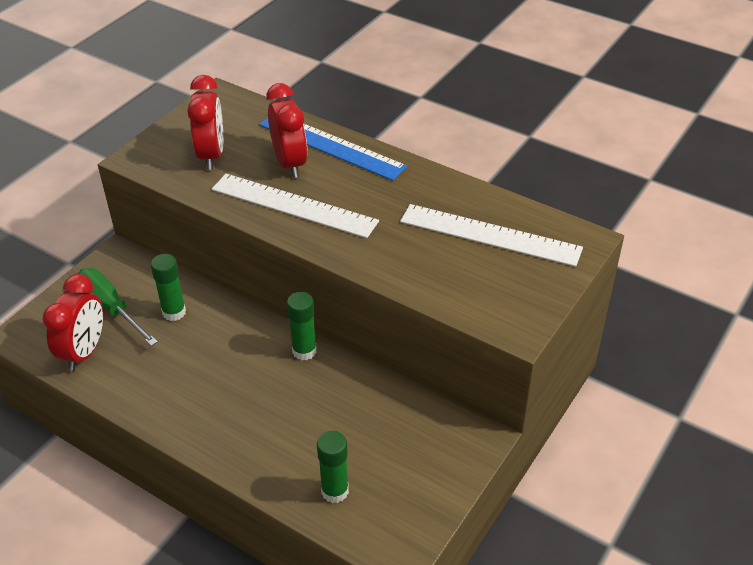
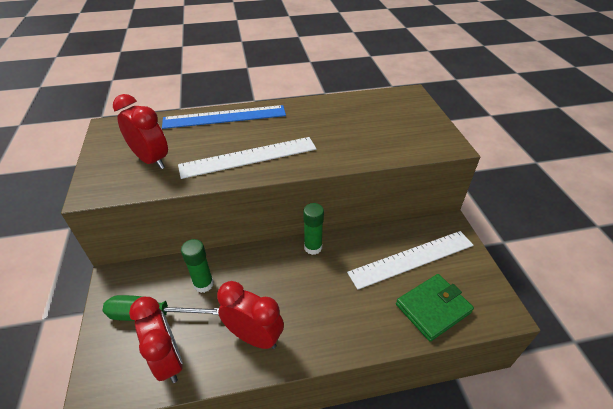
camera: 45 degrees left, 0 degrees up
(290, 163) = (212, 138): red clock -> red clock (254, 337)
(335, 491) = (433, 308): green glue stick -> green wallet
(490, 235) = (371, 114): white ruler -> white ruler (412, 259)

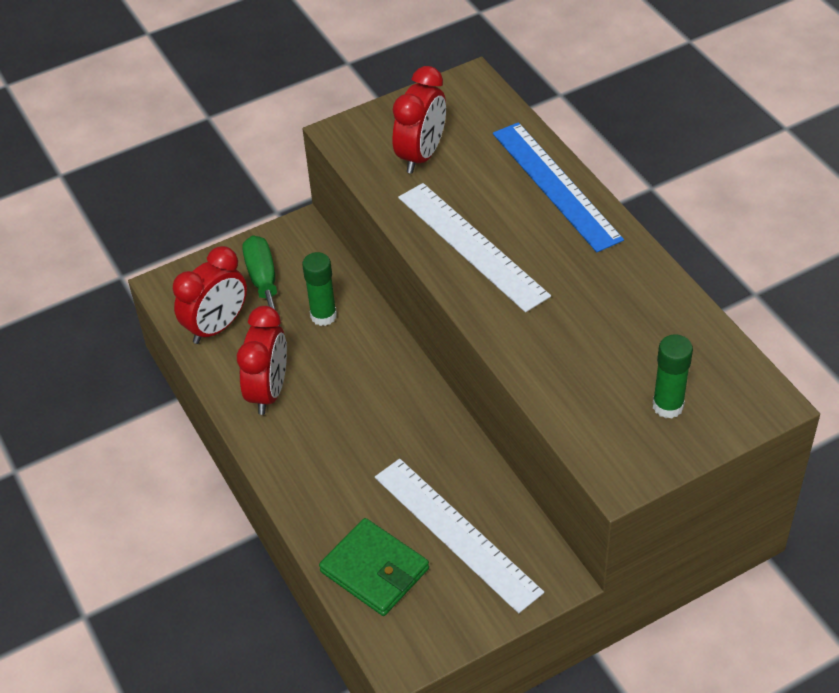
camera: 75 degrees right, 5 degrees up
(313, 247) = (429, 409): green glue stick -> green glue stick (668, 406)

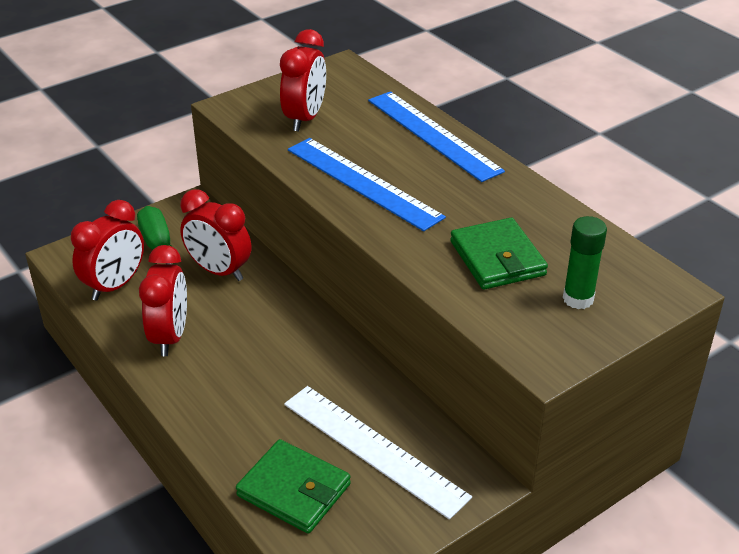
camera: 10 degrees left, 10 degrees down
(323, 316) = (219, 271): green glue stick -> red clock
(472, 246) = (363, 183): white ruler -> blue ruler
(595, 351) = (497, 258): none -> green wallet

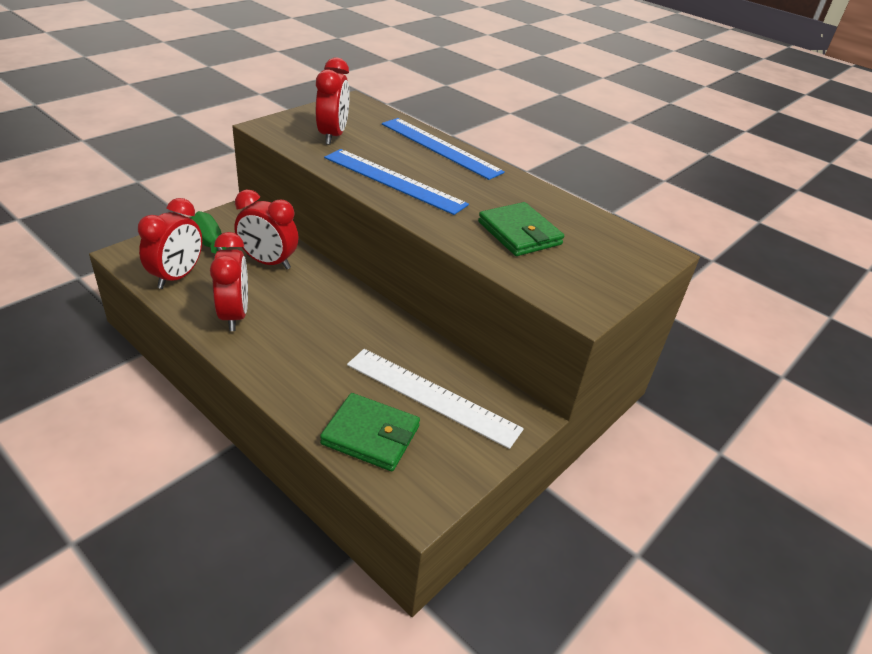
camera: 15 degrees left, 0 degrees up
(578, 299) = (592, 261): green glue stick -> none

